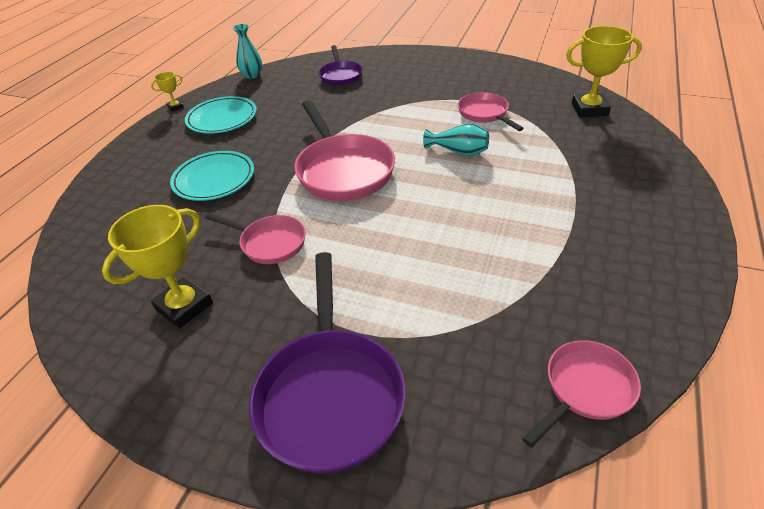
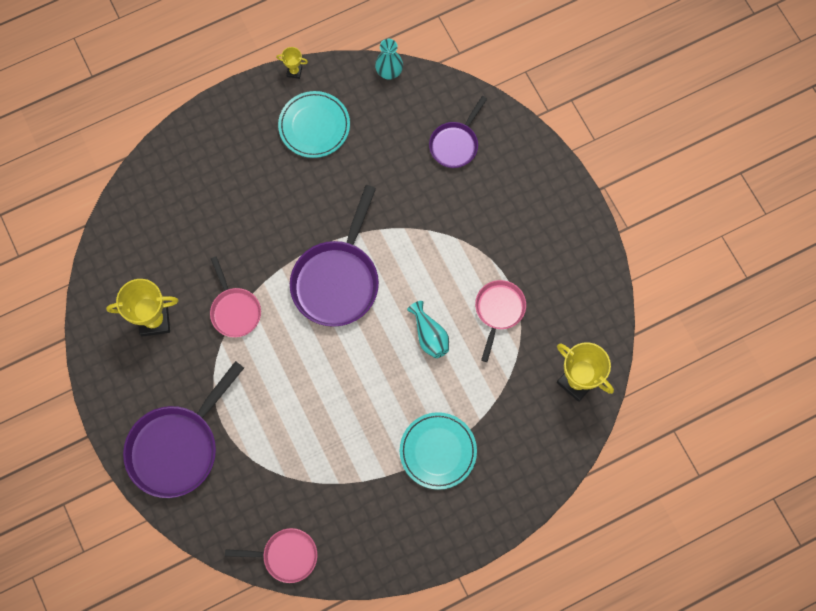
camera: 40 degrees right, 30 degrees up
(214, 179) = (252, 208): turquoise plate -> turquoise plate (438, 451)
(343, 170) = (337, 280): pink pan -> purple pan

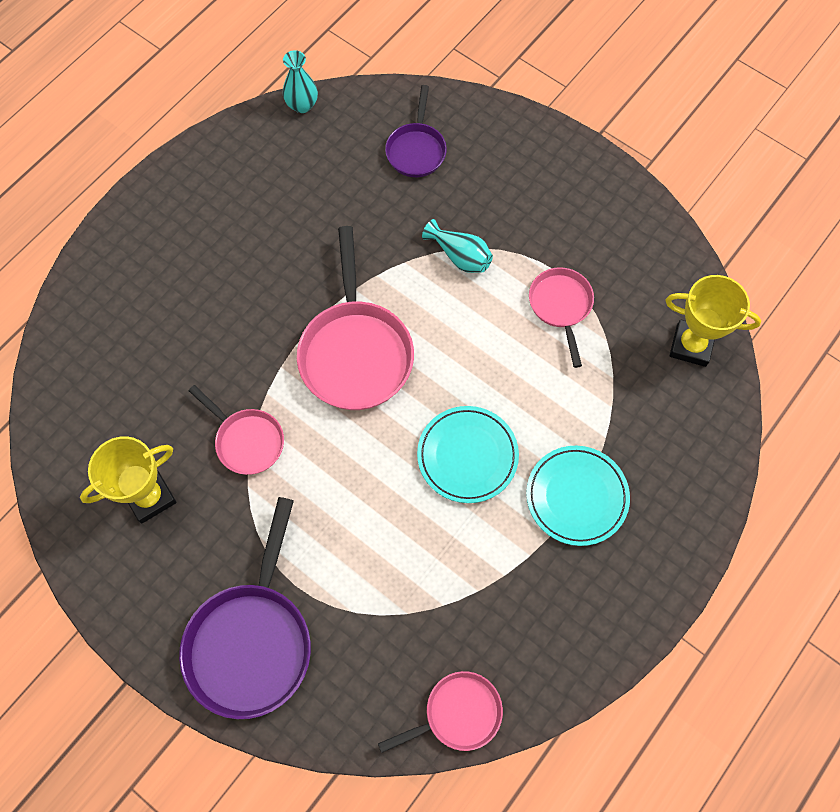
camera: 25 degrees left, 5 degrees down
(294, 72) = (191, 147): yellow trophy -> none
(314, 126) = (243, 195): turquoise plate -> turquoise plate (467, 456)
(337, 280) = (355, 352): purple pan -> pink pan
(429, 335) = (496, 368): turquoise vase -> turquoise vase (460, 256)

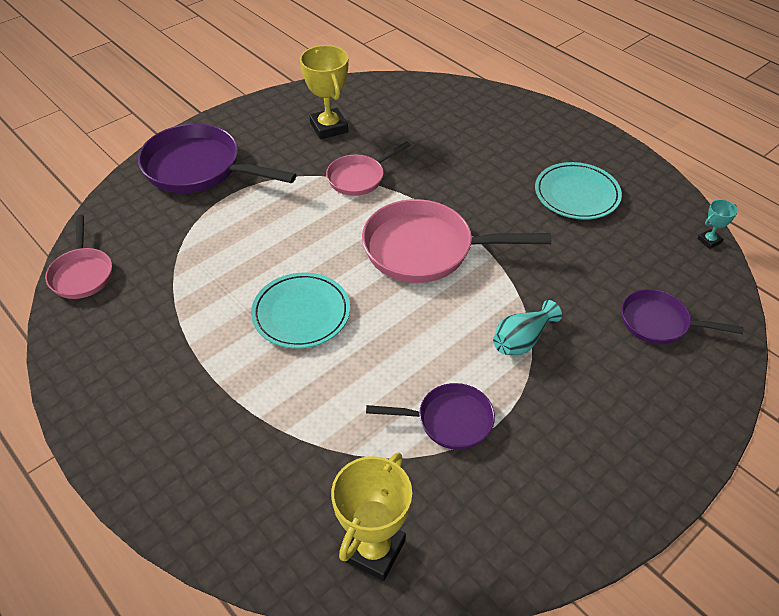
camera: 100 degrees right, 20 degrees down
(302, 105) = (709, 240): turquoise vase -> turquoise trophy
(561, 306) = (449, 420): pink pan -> purple pan
(576, 496) = (230, 392): turquoise plate -> turquoise plate (576, 194)

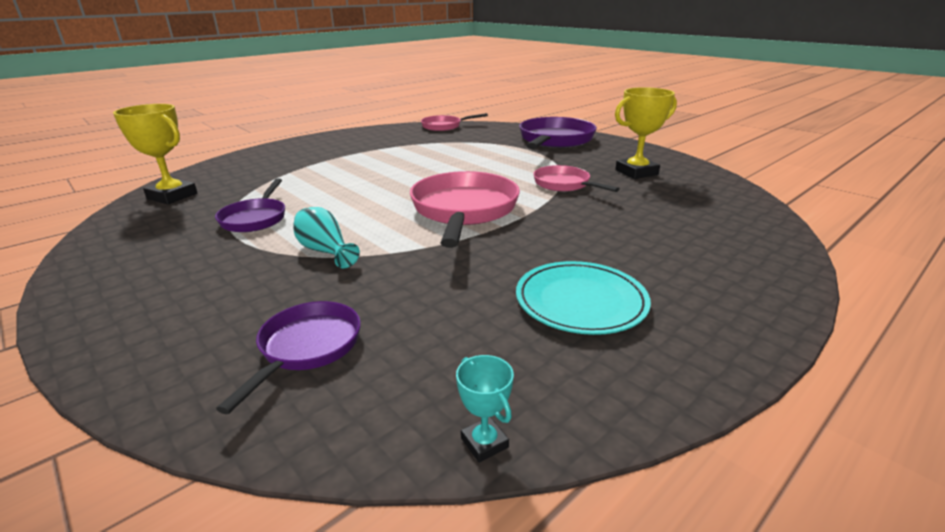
camera: 90 degrees right, 20 degrees down
(301, 313) = (394, 172): turquoise plate -> none

